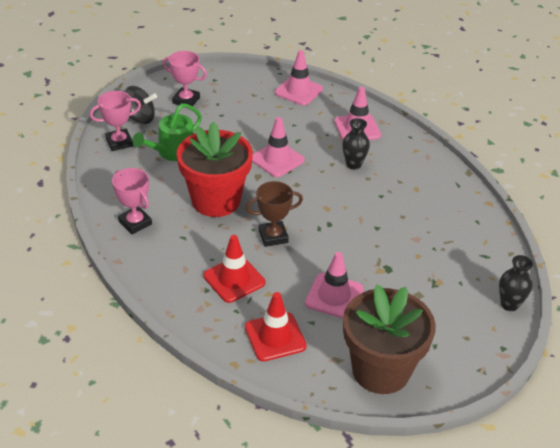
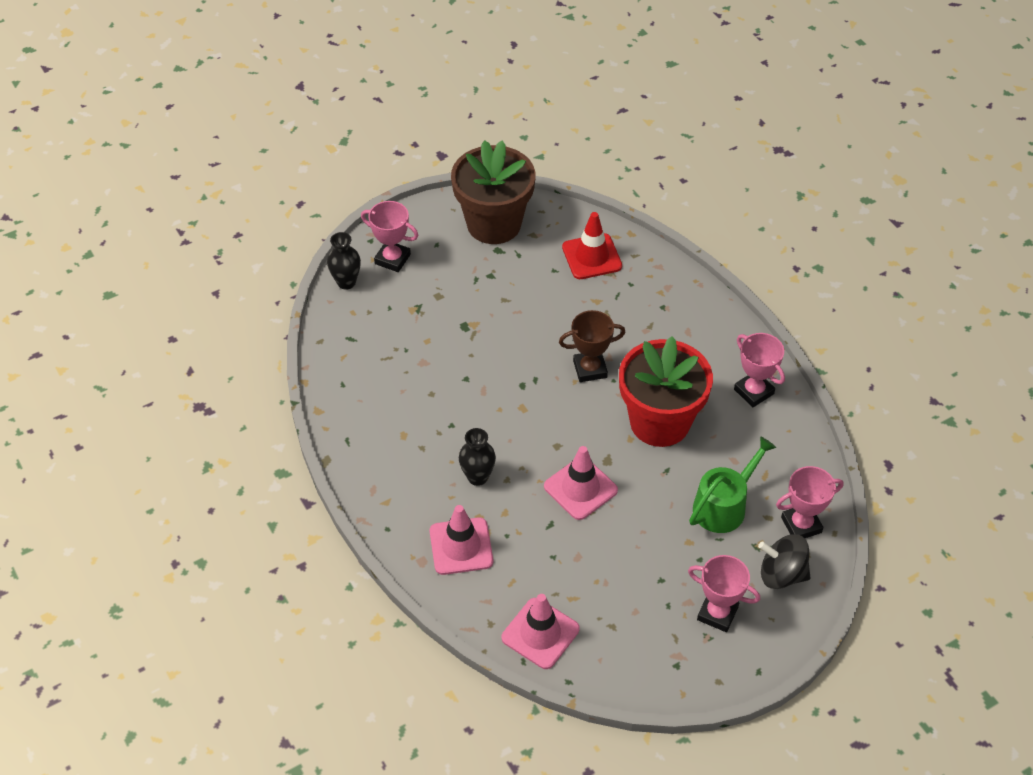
camera: 175 degrees left, 10 degrees up
(234, 279) = (634, 317): red traffic cone -> none
(334, 296) = (528, 296): pink traffic cone -> none
(474, 328) = (392, 259): none -> pink trophy

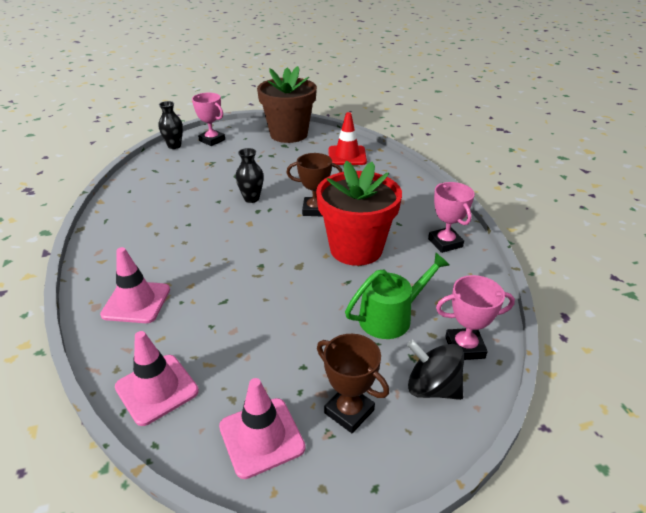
camera: 15 degrees right, 15 degrees down
(477, 477) = (185, 258): black vase -> black vase (251, 199)
(580, 488) = (265, 280): pink traffic cone -> pink traffic cone (261, 437)
(717, 613) = (349, 411): pink trophy -> brown trophy

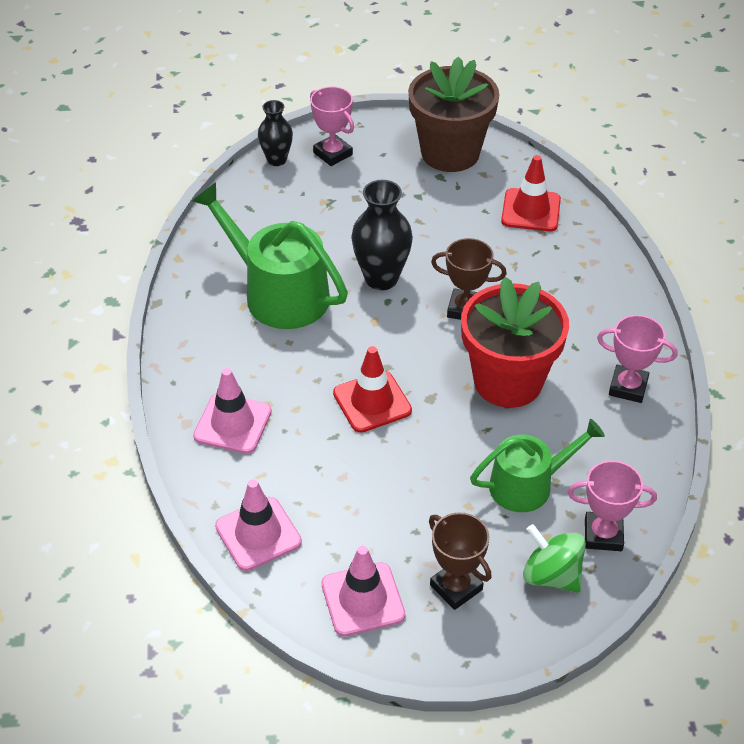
camera: 10 degrees right, 10 degrees up
(176, 214) = (278, 293): none -> green watering can
(251, 199) = (381, 278): black vase -> black vase, size x1.57
(253, 273) = (372, 402): none -> red traffic cone
(432, 388) = (551, 575): black spinning top -> green spinning top
(445, 243) = (628, 387): pink trophy -> pink trophy turned 60 degrees counterclockwise

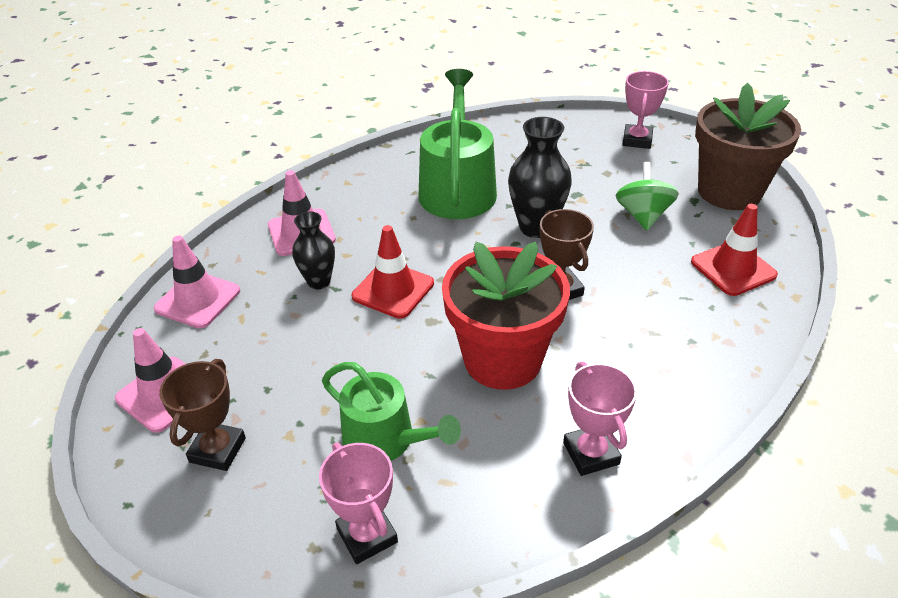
camera: 55 degrees right, 5 degrees down
(277, 160) = (592, 121): black vase -> black vase (319, 281)
(551, 575) = (280, 517): green spinning top -> green spinning top (643, 215)

